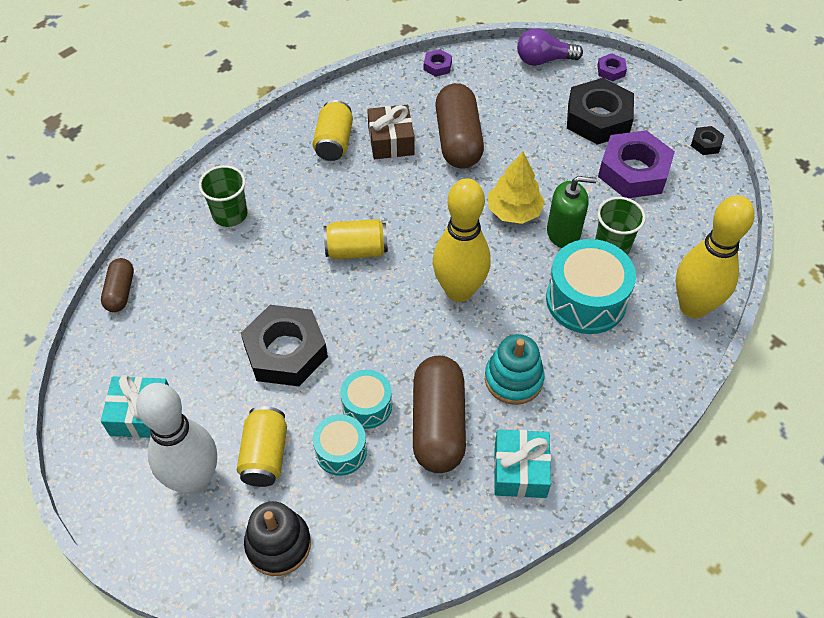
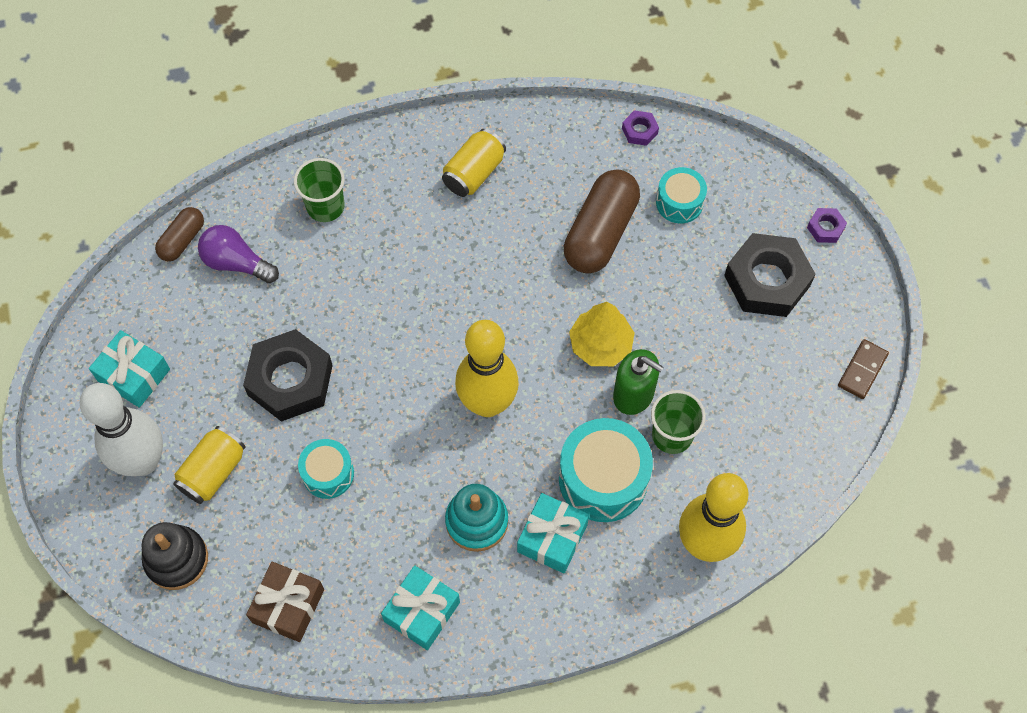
camera: 30 degrees right, 10 degrees up
(341, 451) = (279, 504): turquoise drum -> turquoise drum (679, 202)
(356, 250) = (419, 308): yellow can -> none
(391, 141) = (531, 200): brown gift -> brown gift (288, 606)
(438, 424) = (379, 527): brown capsule -> none
(543, 60) = (760, 178): purple light bulb -> purple light bulb (236, 263)
(580, 360) = (552, 538): none -> turquoise gift
(633, 171) = (758, 363): purple nut -> none
(706, 144) = (862, 370): black nut -> brown domino

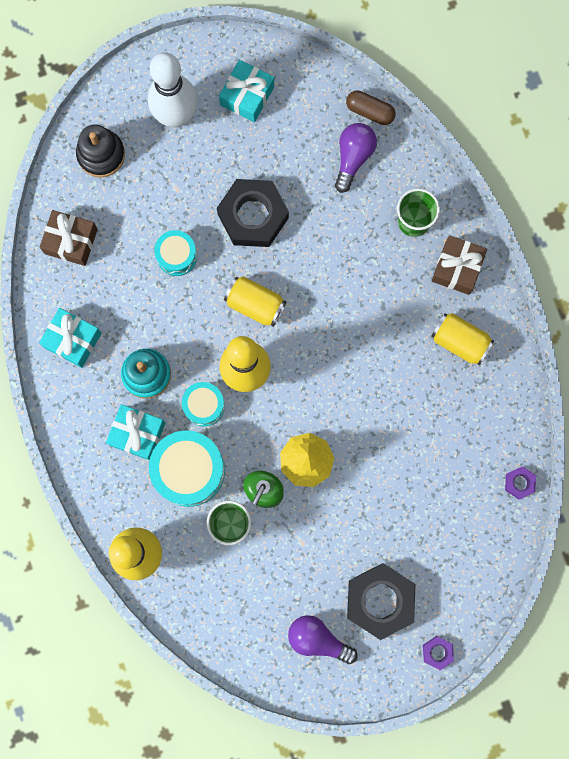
camera: 85 degrees right, 15 degrees up
(213, 472) = (172, 169): yellow can -> yellow can (255, 304)
(388, 167) = (457, 268): none -> brown gift
(600, 232) = (412, 454): brown capsule -> none
(679, 202) = (449, 521): turquoise drum -> turquoise drum (204, 406)
(811, 349) = (318, 639): none -> purple light bulb
(862, 370) = (302, 684): brown domino -> none

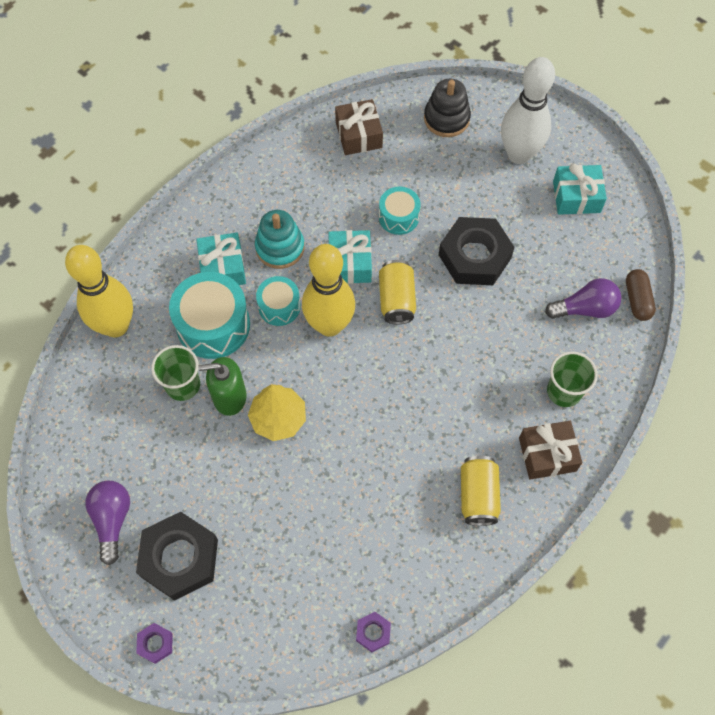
camera: 60 degrees right, 15 degrees down
(72, 340) = (275, 178): turquoise gift -> turquoise gift (350, 263)

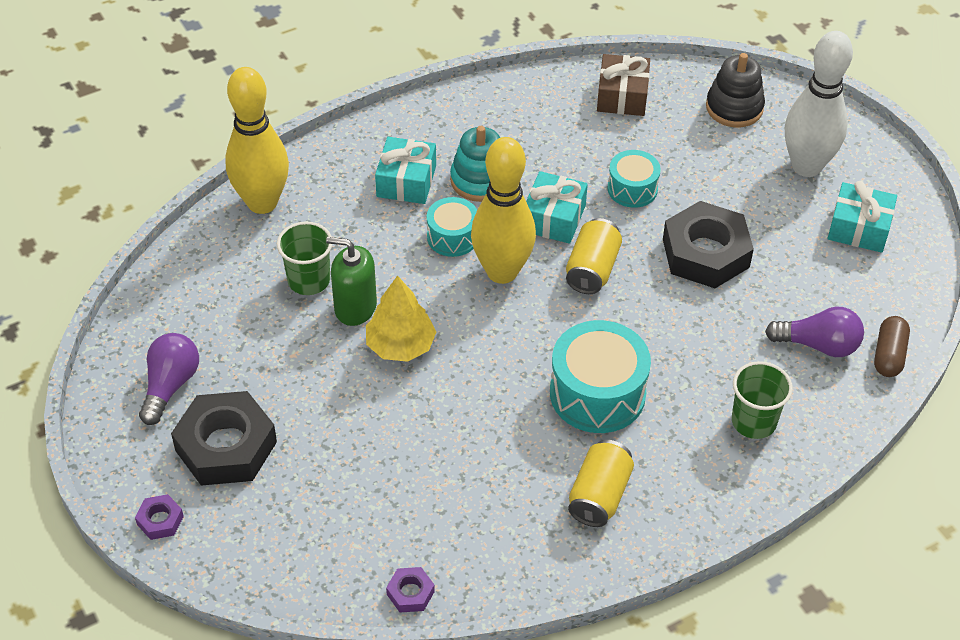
camera: 20 degrees right, 15 degrees down
(213, 325) = (370, 233): turquoise drum -> turquoise drum (597, 393)
(547, 454) = (703, 480): brown gift -> none

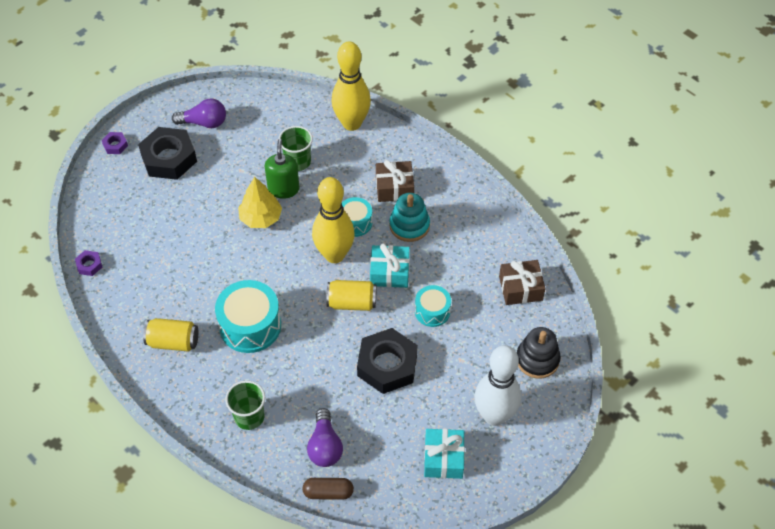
camera: 75 degrees right, 5 degrees up
(406, 181) = (394, 188): turquoise gift -> brown gift

